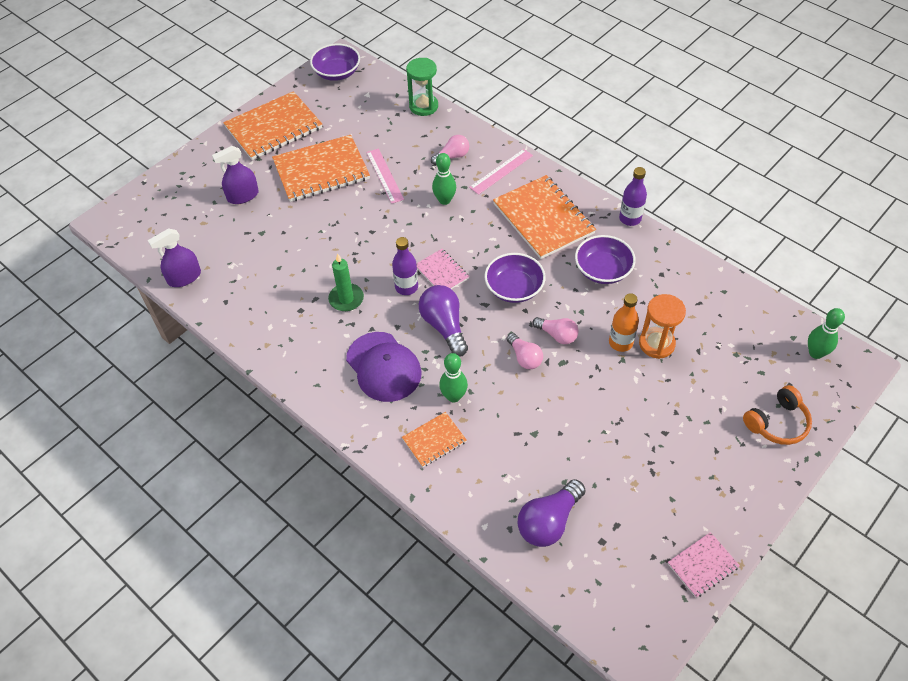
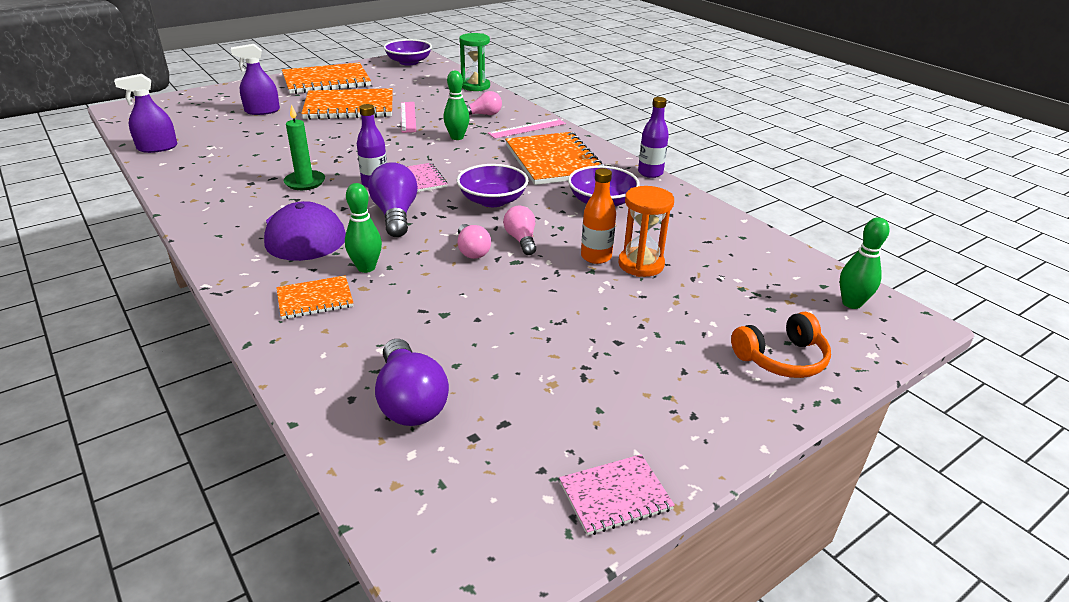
camera: 10 degrees right, 20 degrees down
(549, 521) = (410, 401): purple light bulb -> purple light bulb turned 75 degrees counterclockwise
(557, 335) = (521, 240): pink light bulb -> pink light bulb turned 150 degrees counterclockwise

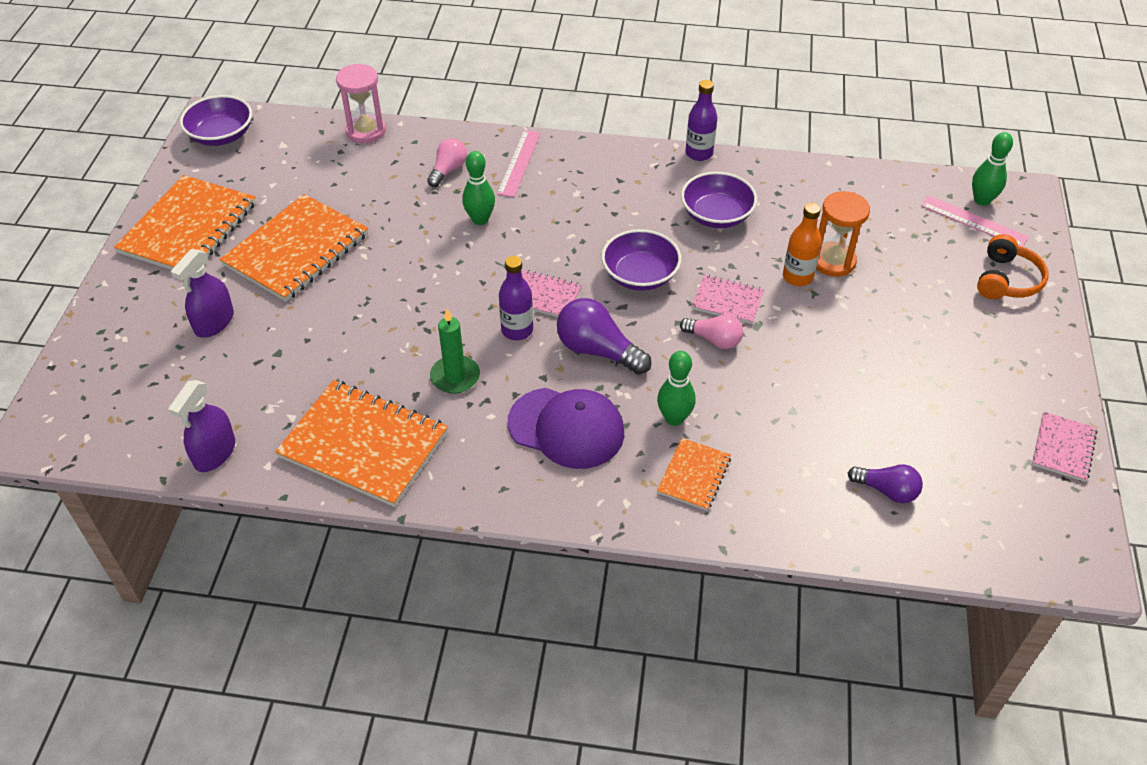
camera: 45 degrees left, 15 degrees up
(408, 117) = (383, 223): pink ruler -> pink ruler (973, 221)
(410, 401) = (886, 490): purple light bulb -> purple light bulb, size x0.63
(475, 86) = (366, 131): green hourglass -> pink hourglass
(521, 240) = (727, 301): pink light bulb -> pink notebook
(553, 161) = (608, 191): orange notebook -> orange notebook (363, 445)

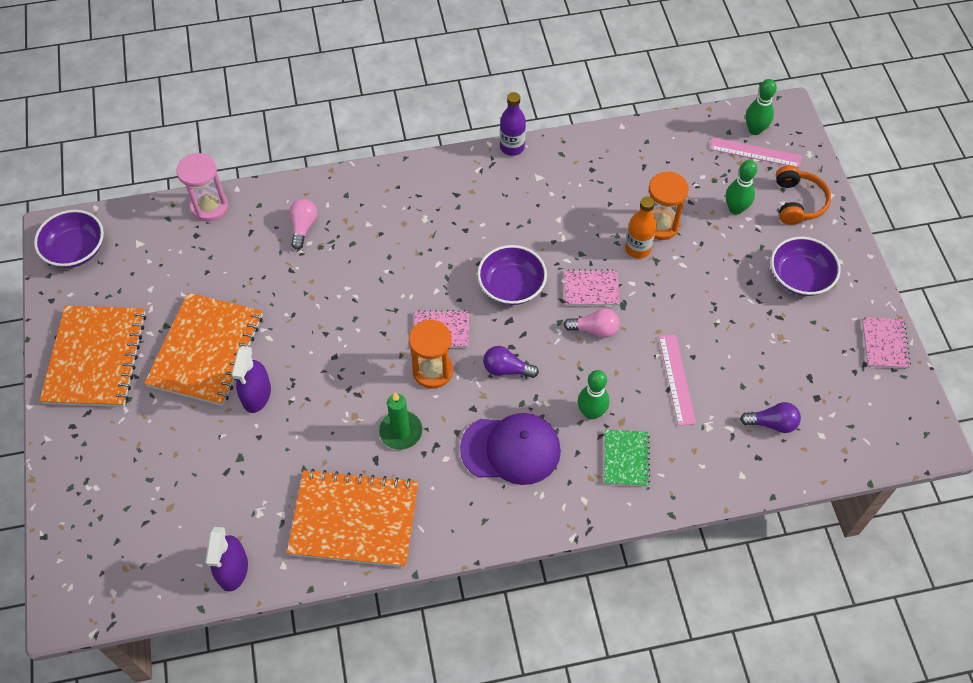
camera: 20 degrees left, 10 degrees up
(214, 322) = (168, 446): purple spray bottle -> purple spray bottle (256, 394)
(480, 219) = (354, 270): green bowling pin -> green bowling pin (735, 209)
(517, 330) = (432, 371): purple bottle -> orange hourglass
(519, 163) = (362, 201): pink ruler -> pink ruler (676, 379)
(598, 350) = (506, 369): purple light bulb -> purple light bulb, size x0.63
(694, 475) = (626, 458): orange notebook -> green notebook
(716, 215) = (550, 207): purple bowl -> purple bowl (800, 277)

